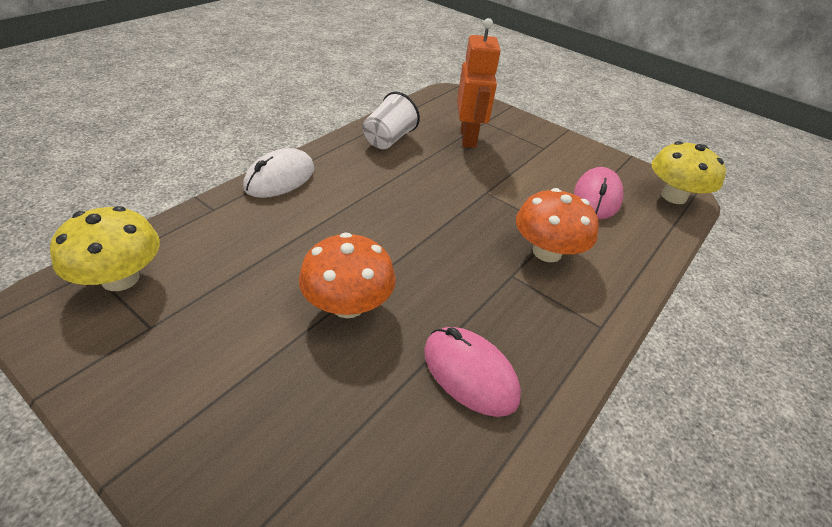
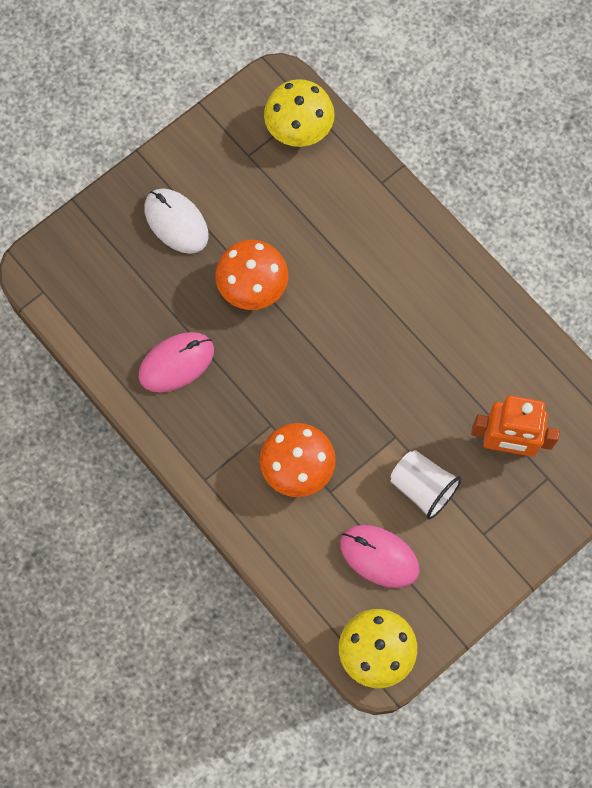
camera: 105 degrees right, 30 degrees up
(280, 178) = (427, 237): white mouse -> white mouse (176, 222)
(389, 139) = (502, 351): white cup -> white cup (422, 488)

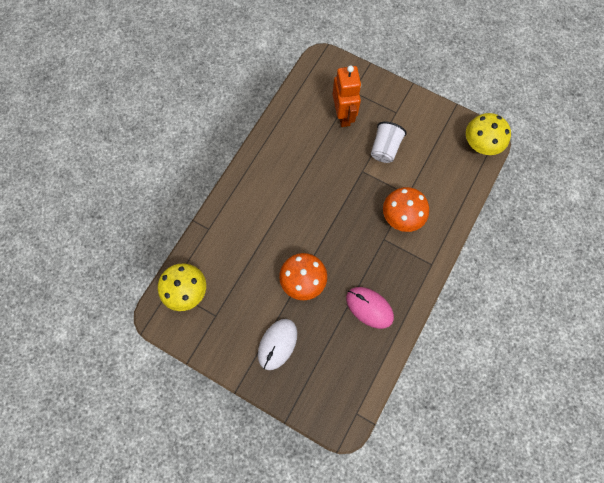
camera: 110 degrees left, 0 degrees up
(379, 556) = (431, 158): pink mouse -> none

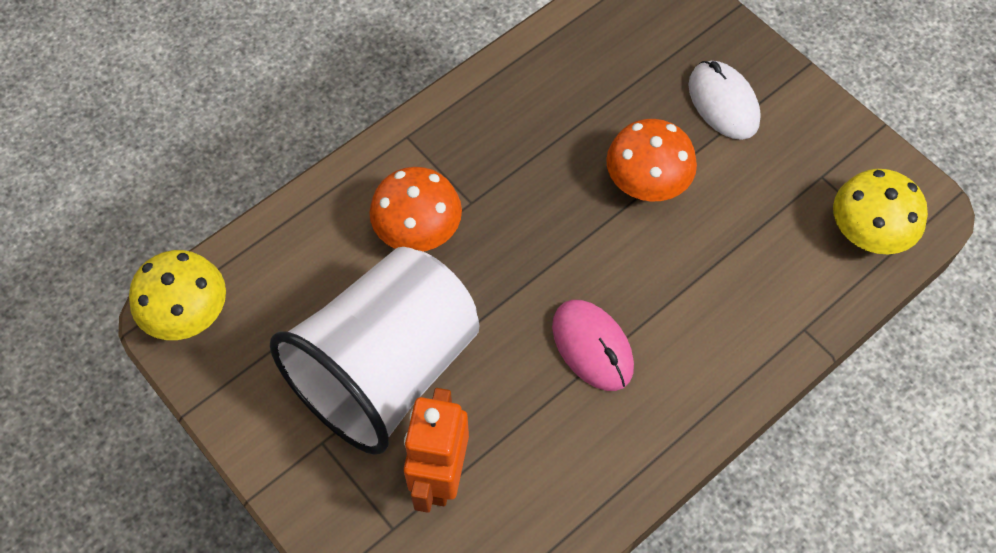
camera: 160 degrees left, 10 degrees down
(277, 344) = (723, 103): white mouse -> white mouse turned 75 degrees counterclockwise
(369, 307) = (546, 106): pink mouse -> pink mouse (592, 346)
(385, 148) = (386, 370): white cup -> white cup, size x2.25

